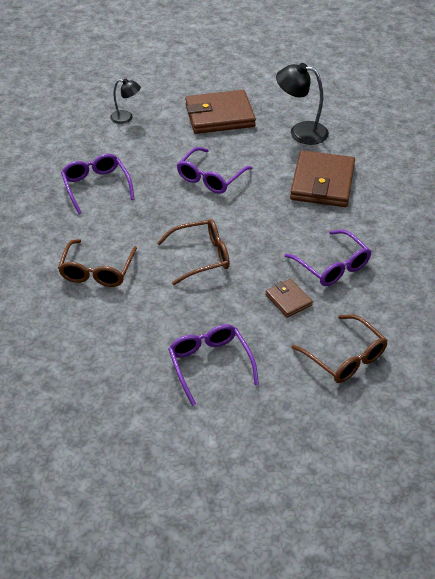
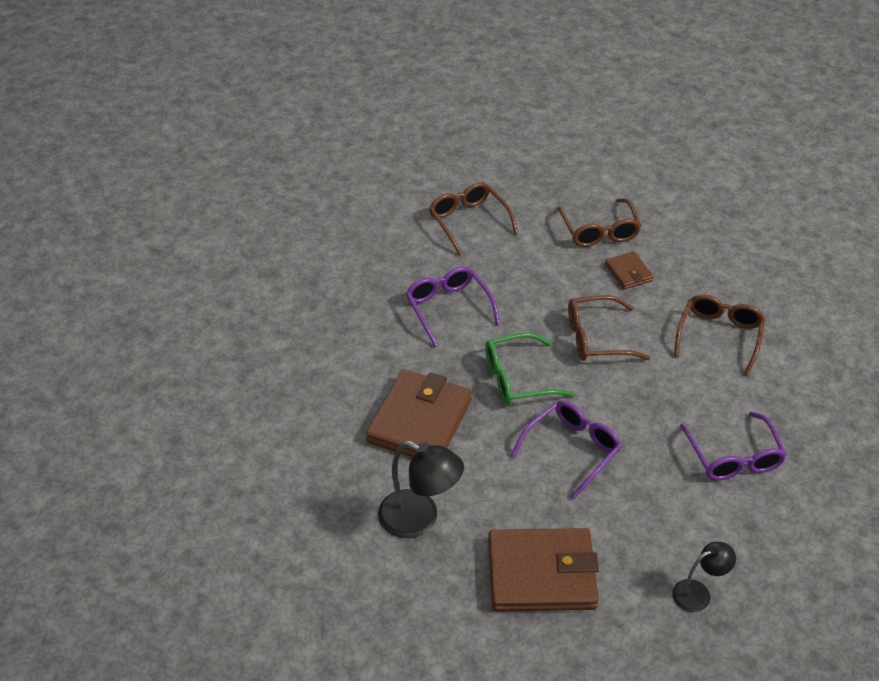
camera: 170 degrees left, 0 degrees up
(126, 118) = (698, 593): black lamp -> black lamp turned 135 degrees clockwise
(210, 364) = (599, 231): purple glasses -> brown glasses
(259, 218) = (517, 378): none -> green glasses
(288, 300) = (508, 279): brown wallet -> brown wallet (628, 273)

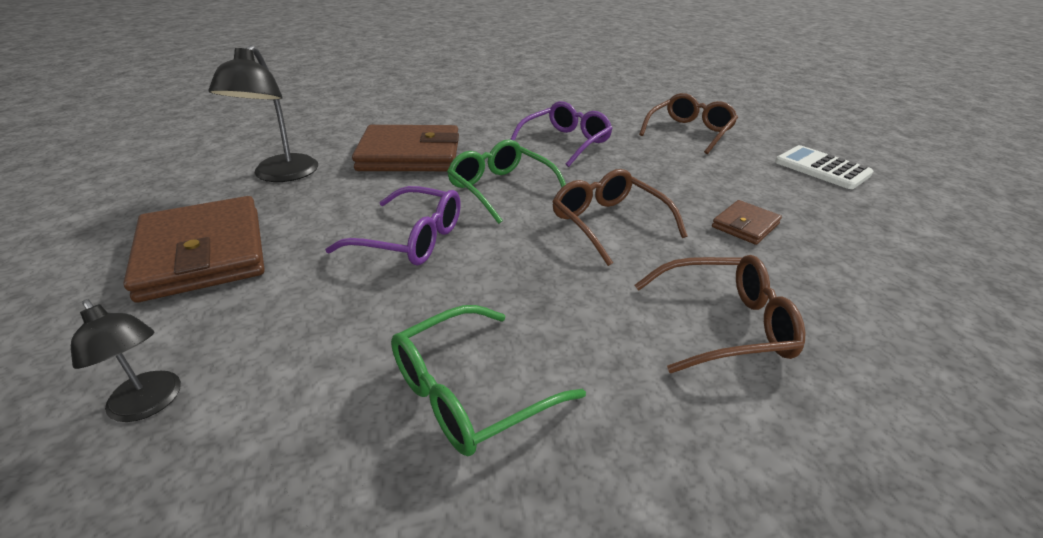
camera: 65 degrees right, 10 degrees down
(570, 187) = (822, 168): none -> white calculator
(599, 231) = (784, 195): brown glasses -> none
(734, 457) = (469, 392): purple glasses -> green glasses

